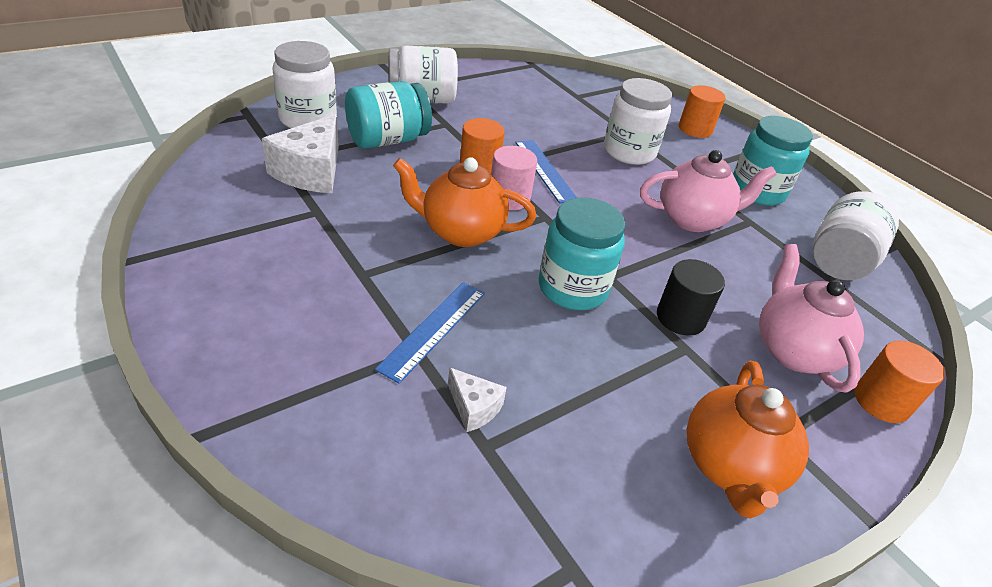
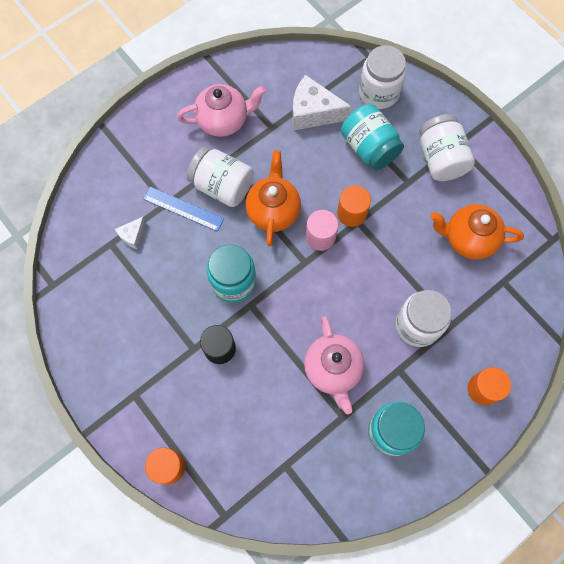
camera: 90 degrees right, 30 degrees up
(545, 170) = (365, 259): blue ruler -> none
(730, 467) = (111, 363): orange teapot -> orange teapot (468, 239)
(793, 350) = (203, 418): pink teapot -> pink teapot (223, 120)
(839, 260) = (309, 481): white jar -> white jar (222, 186)

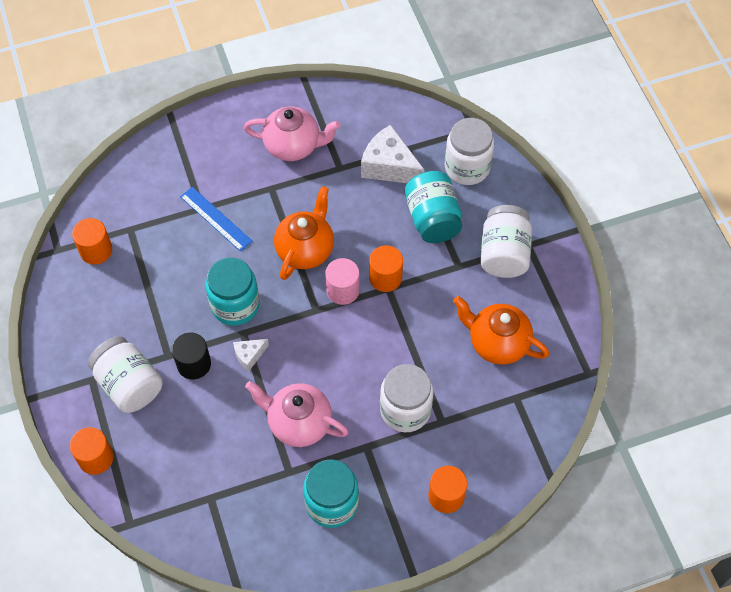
camera: 20 degrees right, 10 degrees down
(88, 274) = (96, 250): none -> orange cylinder
(132, 236) = (155, 228): white cheese -> white cheese (249, 355)
(222, 186) = (264, 209): white jar -> white jar (129, 384)
(333, 369) = (298, 423): pink teapot -> pink teapot turned 105 degrees clockwise

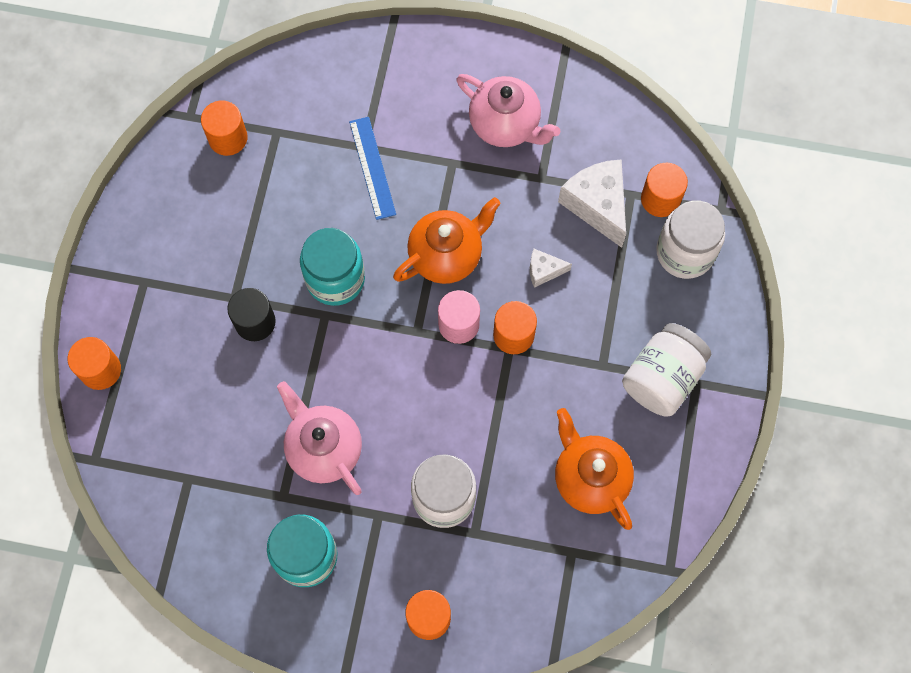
camera: 30 degrees right, 10 degrees up
(129, 384) = (177, 308): white jar -> none
(249, 355) = (317, 344): white cheese -> white cheese (544, 271)
(429, 142) = (660, 199): none -> orange cylinder
(432, 219) = (607, 294): turquoise jar -> none

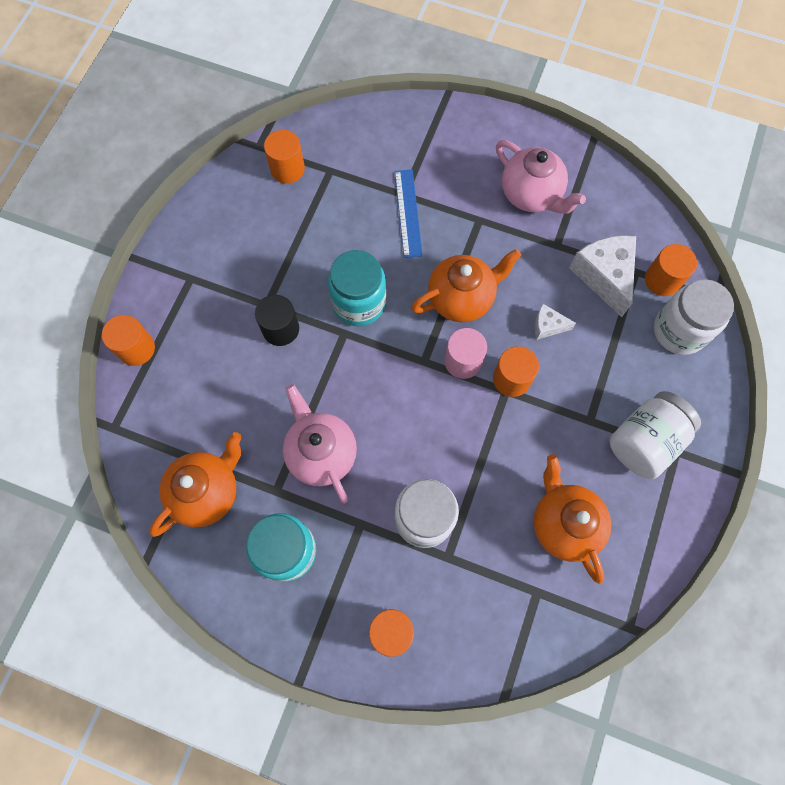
camera: 10 degrees right, 0 degrees up
(209, 510) = (207, 492): none -> orange teapot

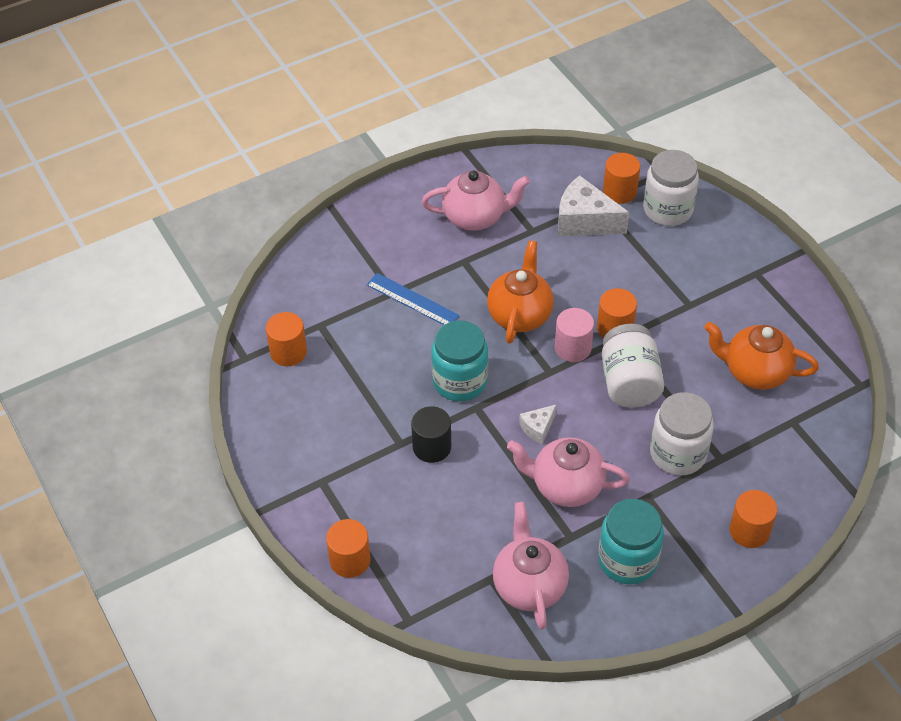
camera: 50 degrees left, 20 degrees down
(207, 492) = (529, 585): orange teapot -> pink teapot
(547, 326) = (593, 279): white cheese -> white cheese (538, 428)
(644, 441) = (733, 285): white jar -> white jar (629, 382)

